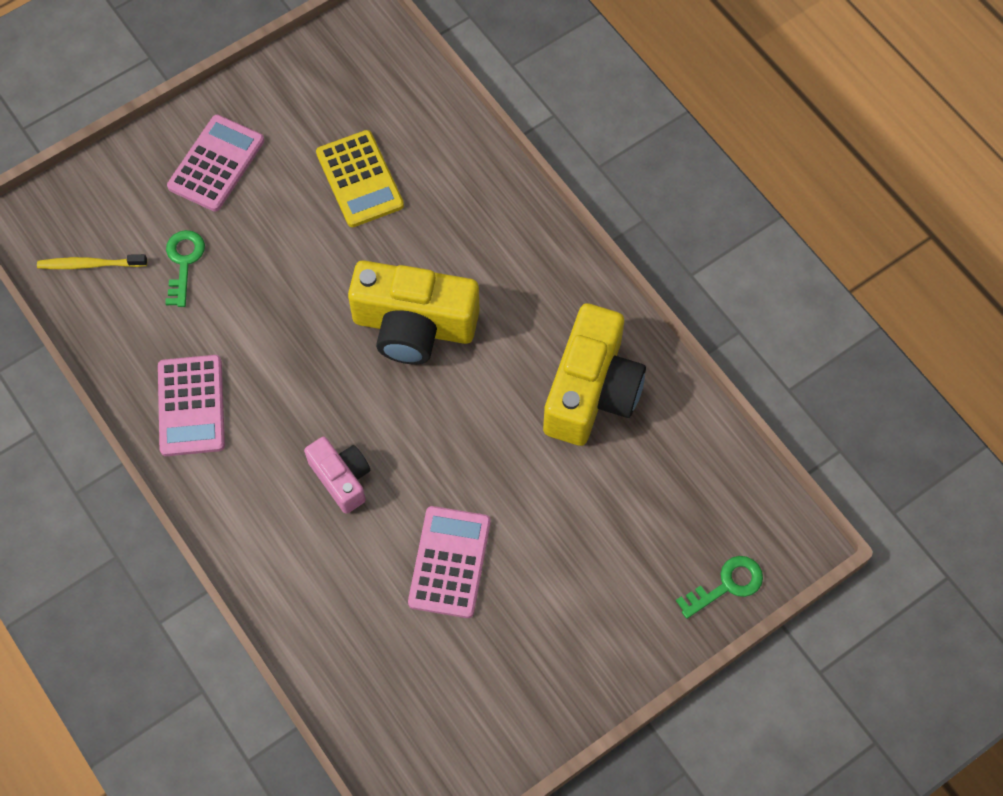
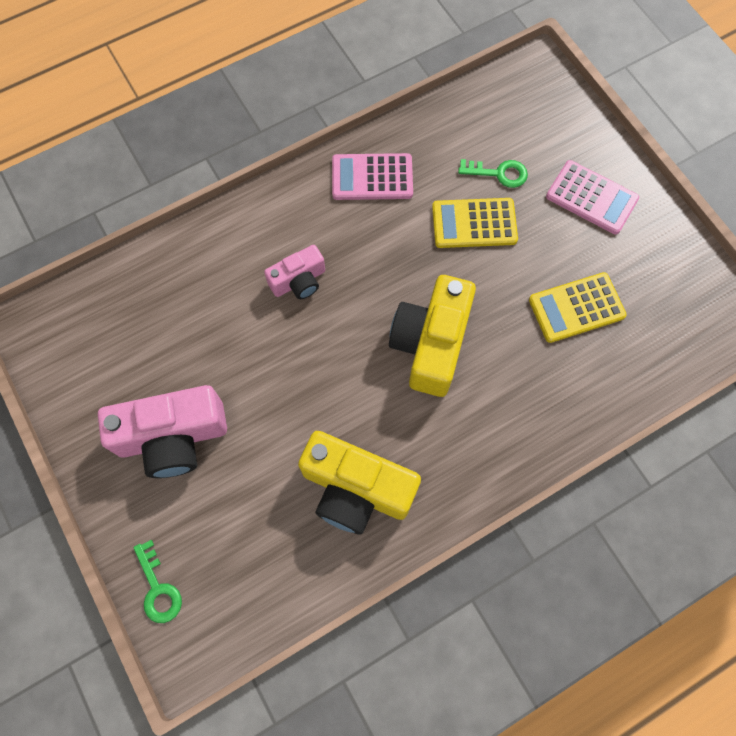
camera: 95 degrees right, 5 degrees up
(90, 264) = (499, 110): yellow toothbrush -> none
(254, 287) = (474, 223): none -> yellow calculator
(450, 562) = (216, 358): pink calculator -> none
(554, 597) = (173, 437): none -> pink camera

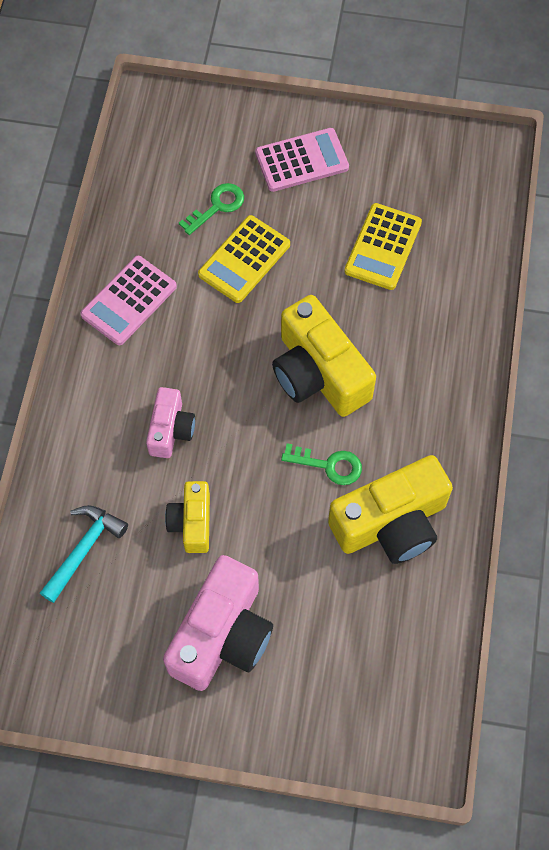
camera: 50 degrees left, 5 degrees down
(158, 588) = (345, 741): green key -> green key (328, 465)
(164, 297) = (84, 549): none -> turquoise hammer
(241, 350) = (192, 522): none -> yellow camera

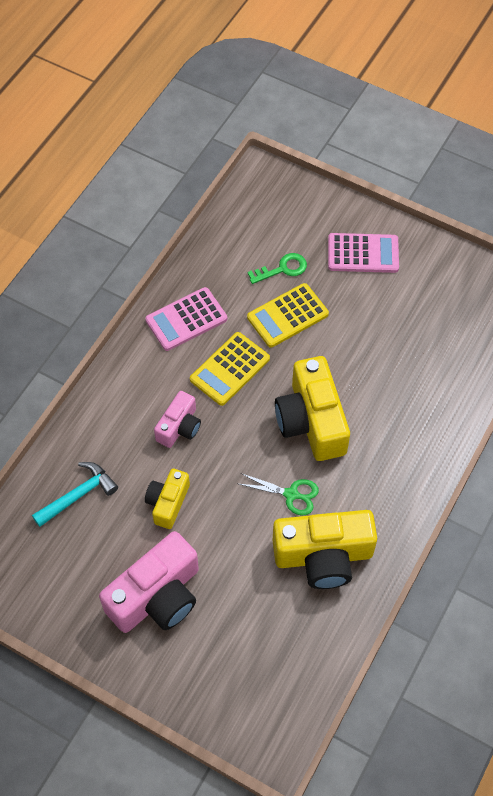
camera: 20 degrees right, 5 degrees down
(328, 465) = (291, 494): green key -> green scissors
(383, 247) = (401, 340): yellow calculator -> yellow calculator (229, 369)

